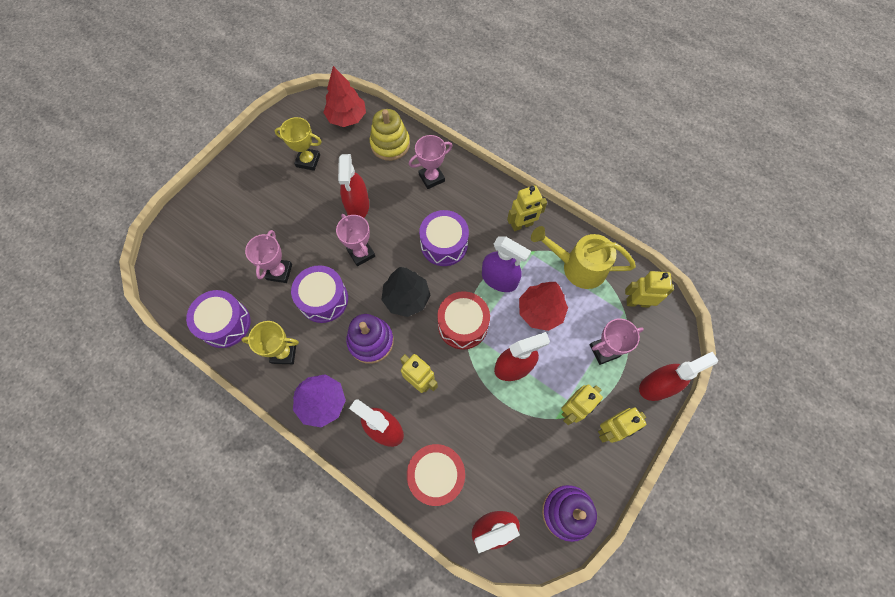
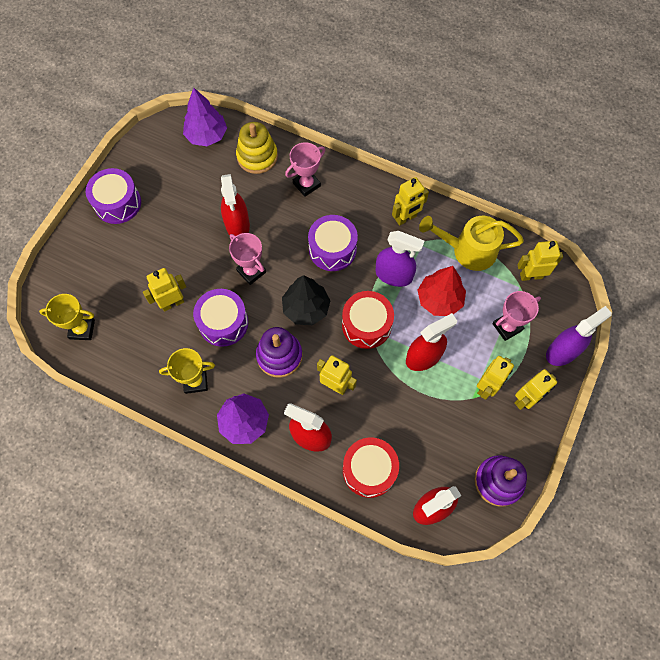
camera: 10 degrees left, 0 degrees up
(225, 323) = (129, 363): purple drum -> purple drum (117, 203)
(279, 272) = (172, 303): pink trophy -> yellow robot
(308, 161) = (176, 186): yellow trophy -> yellow trophy (82, 329)
(347, 118) = (206, 135): red tree -> purple tree
(657, 386) = (562, 351): red spray bottle -> purple spray bottle

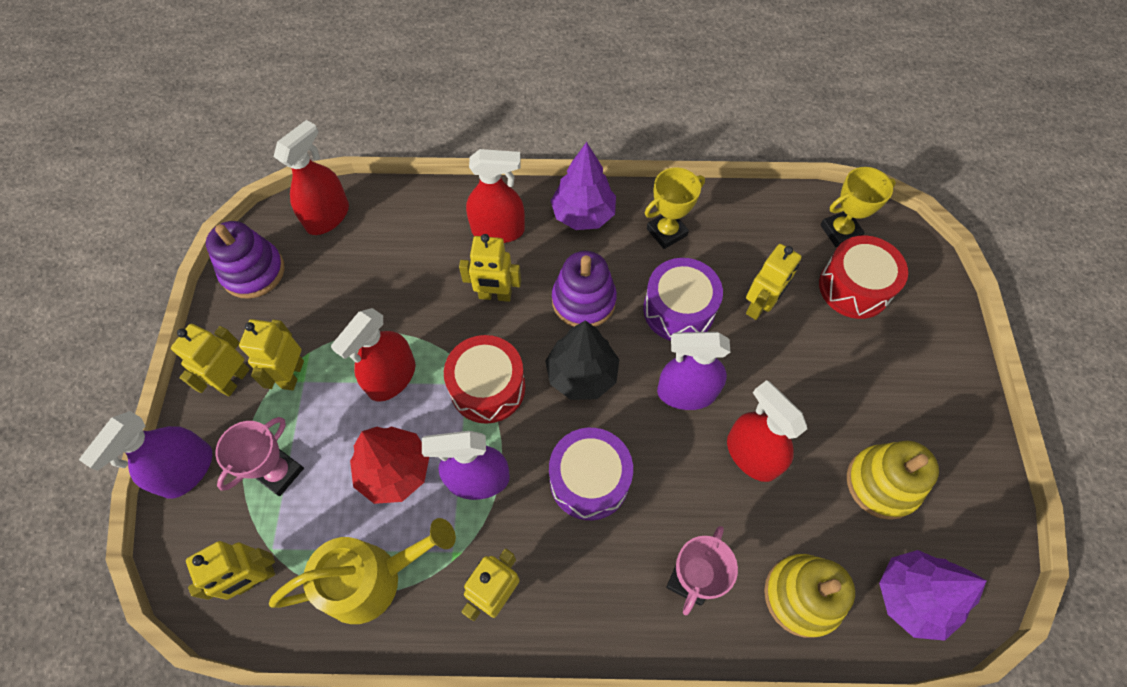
camera: 155 degrees right, 5 degrees down
(117, 203) = (942, 409): purple drum -> none
(180, 184) = (882, 483): none -> yellow stacking toy
(251, 271) = (686, 393): pink trophy -> purple spray bottle
(369, 470) = (414, 224): red drum -> red drum (854, 287)

